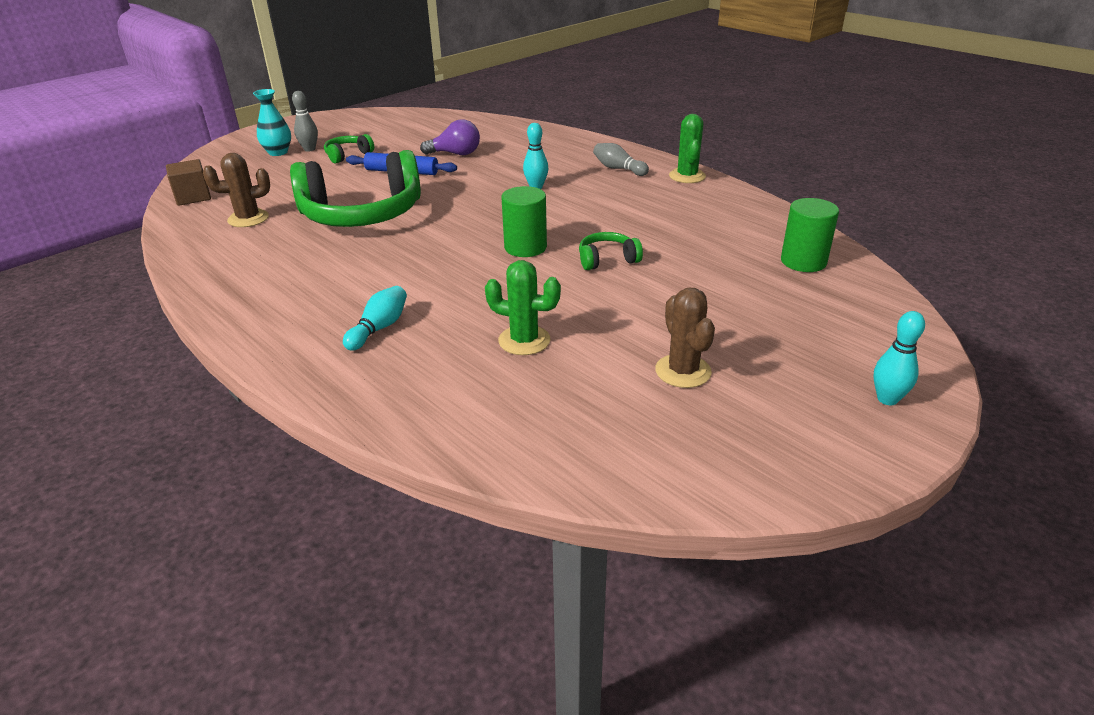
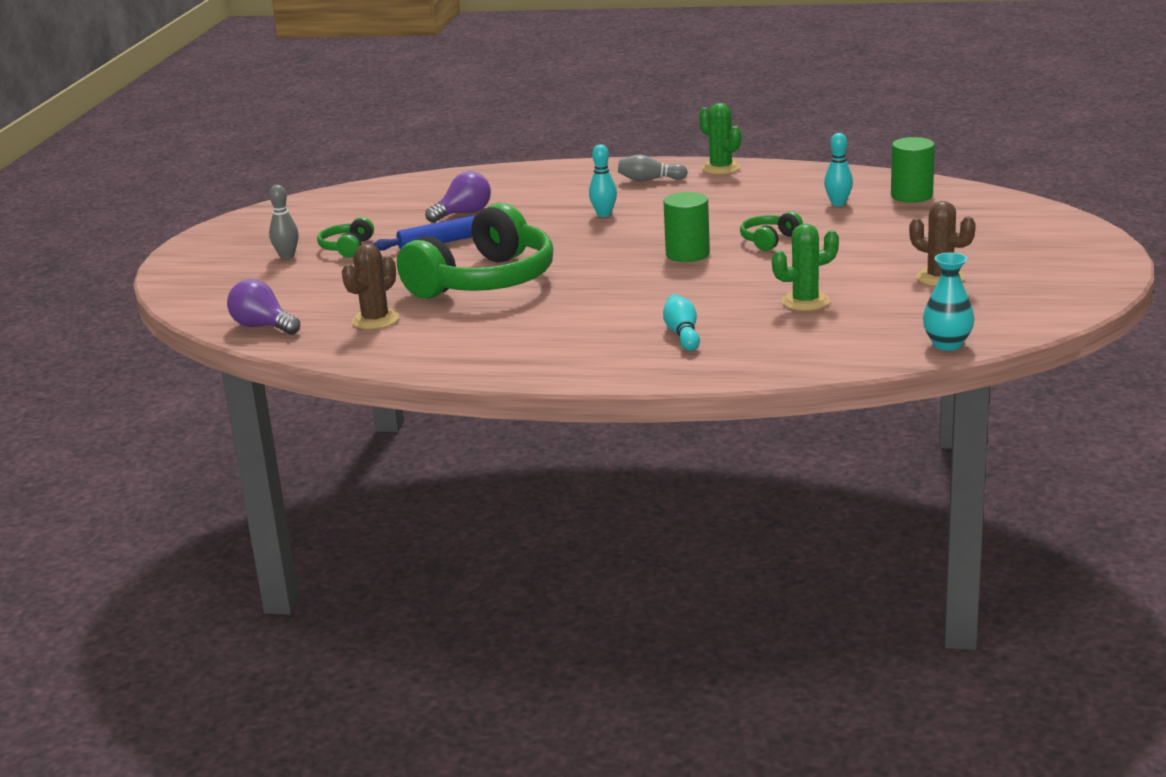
camera: 35 degrees left, 10 degrees down
(193, 197) = (263, 326): brown cube -> purple light bulb
(278, 152) = (256, 269): turquoise vase -> turquoise vase (947, 344)
(887, 399) = (1077, 247): turquoise bowling pin -> turquoise bowling pin (838, 203)

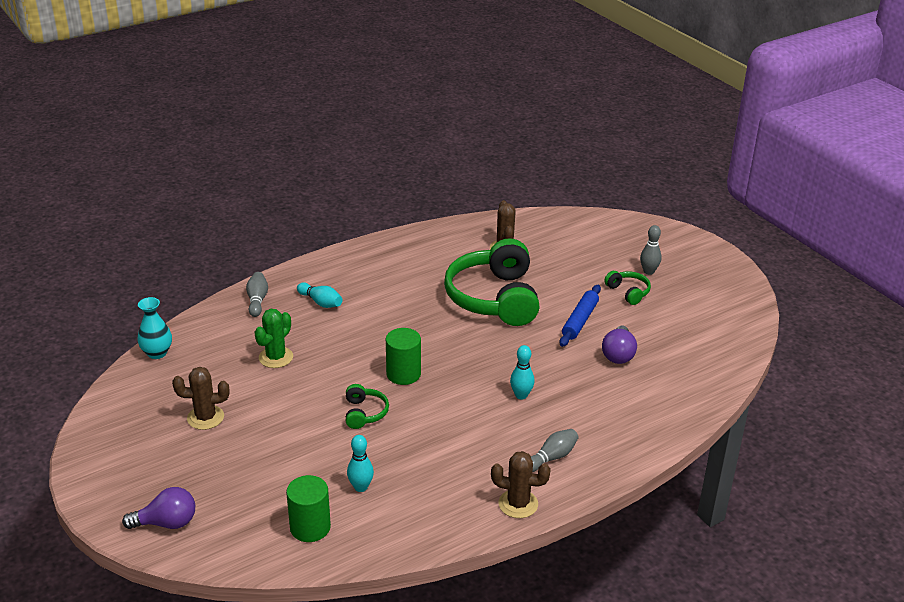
camera: 135 degrees right, 10 degrees up
(263, 326) = (554, 222): purple light bulb -> purple light bulb (167, 523)
(721, 168) = (518, 504): green cactus -> brown cactus
(759, 359) = (257, 300): none -> grey bowling pin

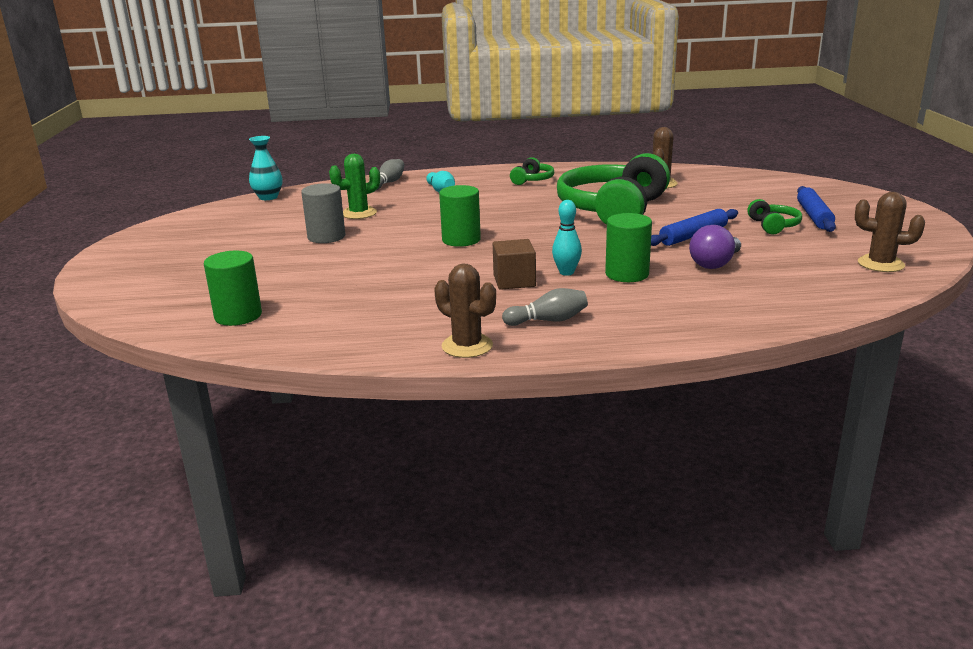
camera: 30 degrees right, 10 degrees down
(167, 523) = (127, 287): purple light bulb -> none
(205, 417) = (252, 235): brown cactus -> brown cactus (880, 264)
(280, 401) = (326, 237): none -> grey cylinder
(361, 487) = (322, 300): turquoise bowling pin -> none
(364, 413) = (391, 256): green headphones -> green headphones (532, 180)
(491, 418) = (514, 281): none -> brown cube
(566, 385) = (627, 274): none -> green cylinder
(648, 271) = (813, 216): grey bowling pin -> blue rolling pin

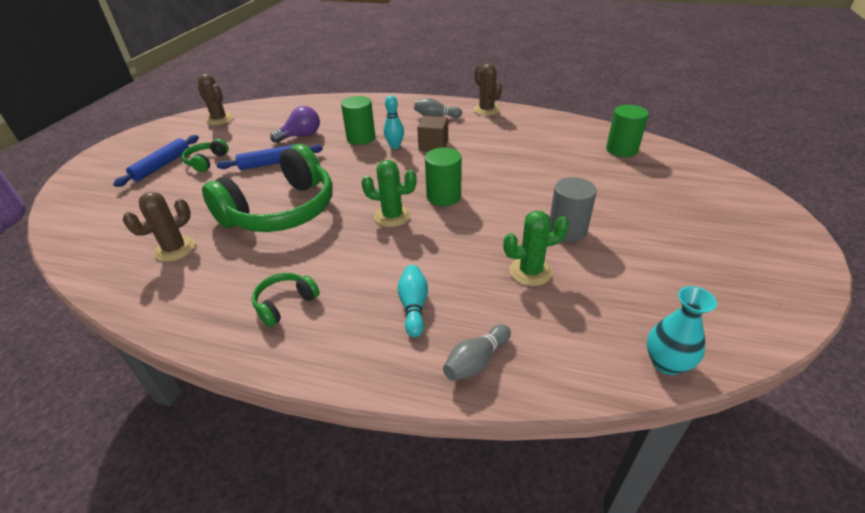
camera: 160 degrees left, 15 degrees up
(501, 221) = (392, 216): none -> green cactus

